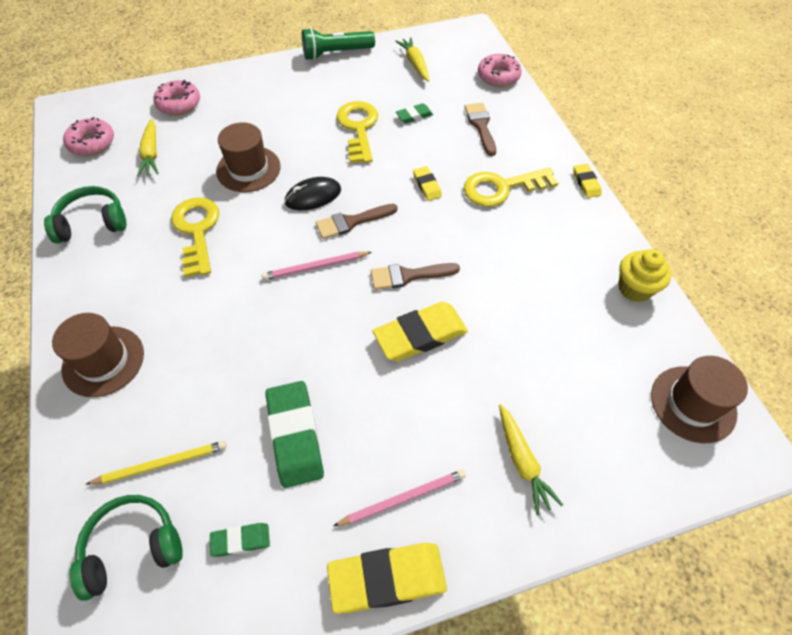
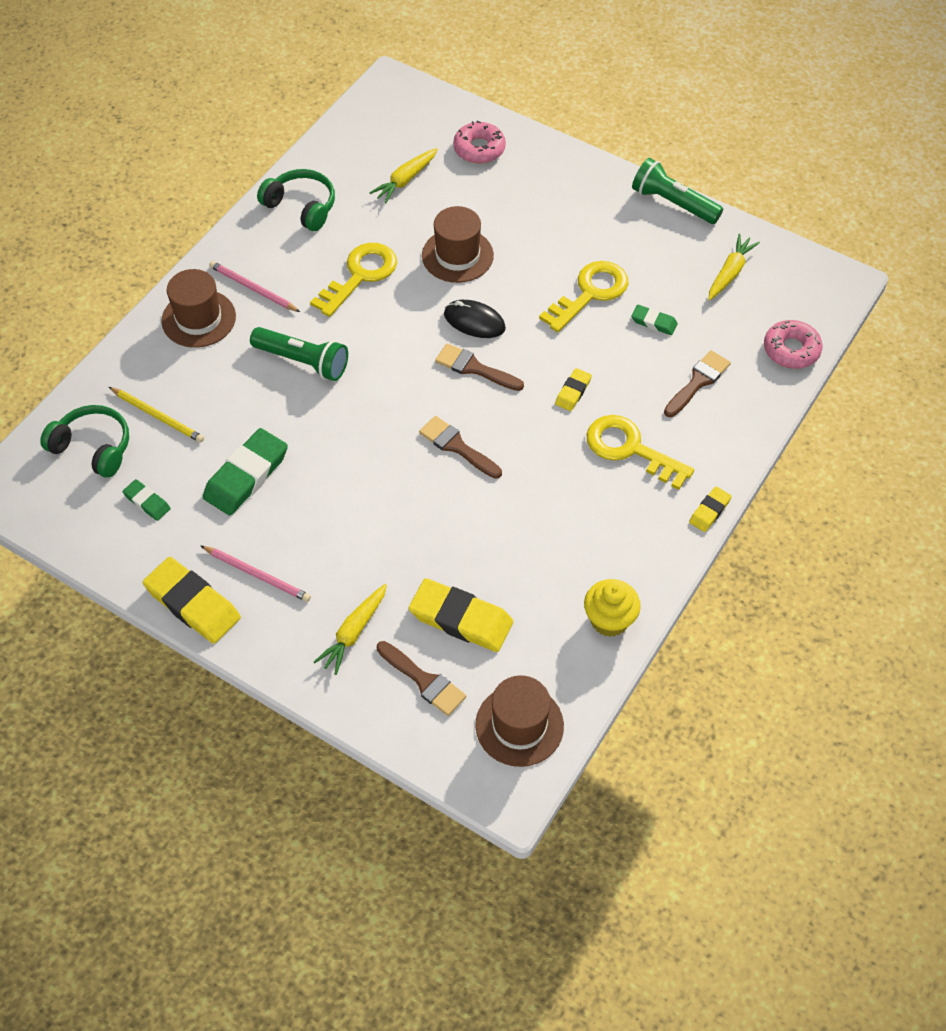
camera: 50 degrees right, 0 degrees up
(92, 143) = (375, 134): pink donut -> none
(229, 318) = (303, 361): none -> green flashlight
(315, 267) = (402, 378): pink pencil -> pink pencil (253, 288)
(420, 335) = (405, 494): yellow eraser -> yellow eraser (461, 619)
(607, 442) = (424, 681): none -> brown brush

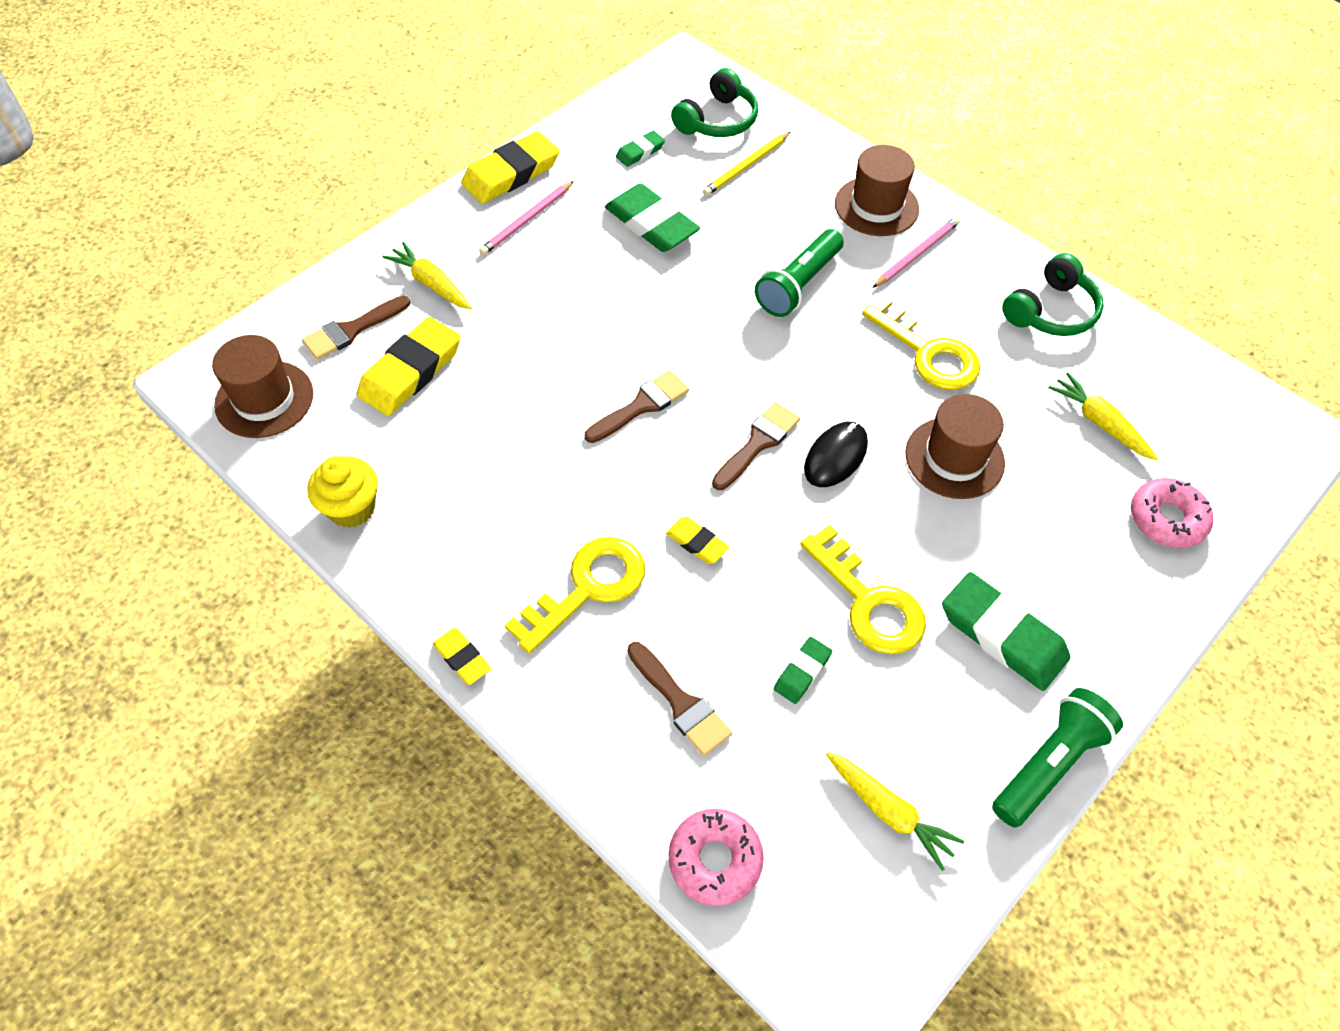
camera: 100 degrees right, 0 degrees up
(593, 226) = (1002, 635): none -> green eraser

